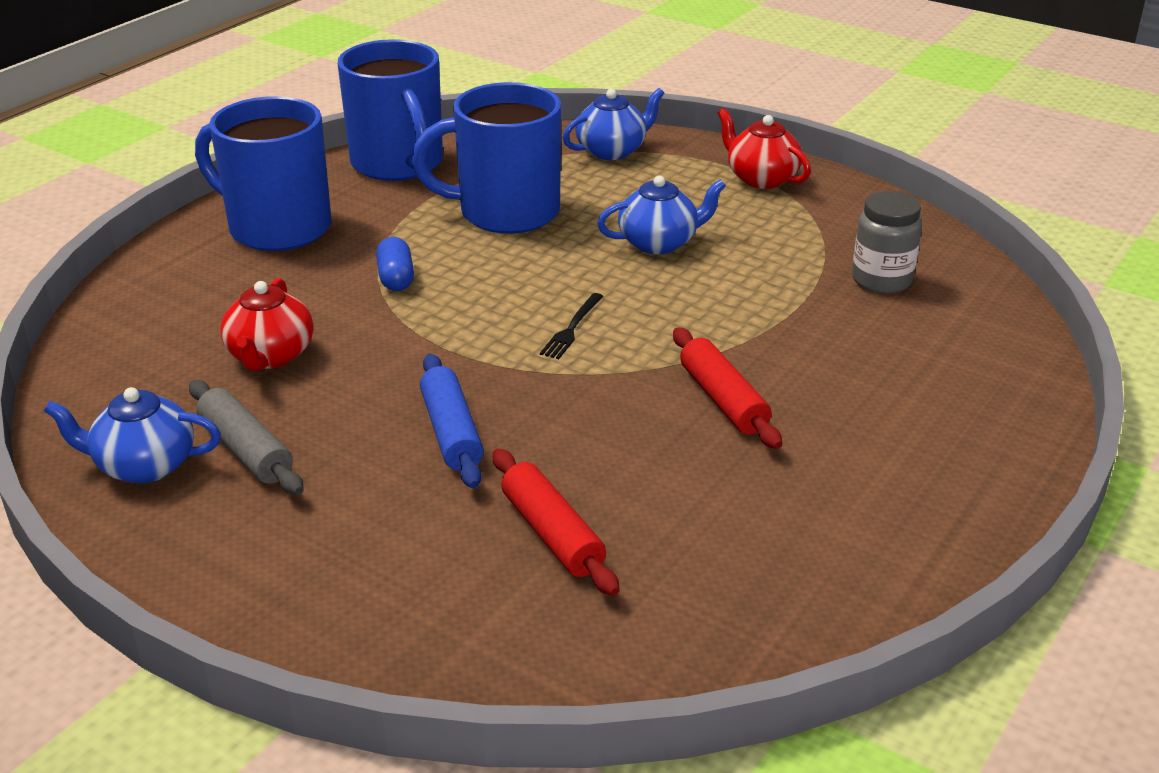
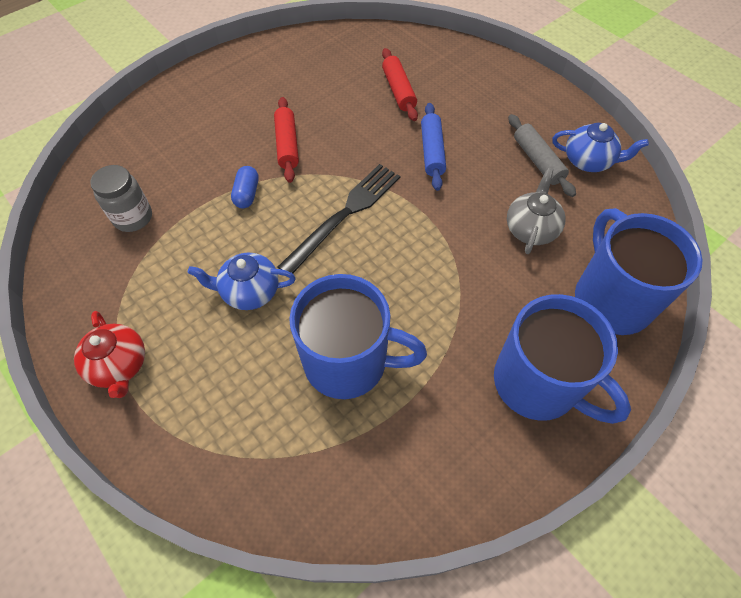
camera: 165 degrees left, 25 degrees up
(270, 356) = (531, 229): red teapot -> grey teapot
(396, 278) = (447, 291): blue capsule -> blue capsule (247, 194)
(398, 164) = (426, 479): blue mug -> blue mug (610, 299)
(572, 328) = (345, 215): black fork -> black fork, size x2.16
(612, 151) = (217, 453): blue teapot -> none

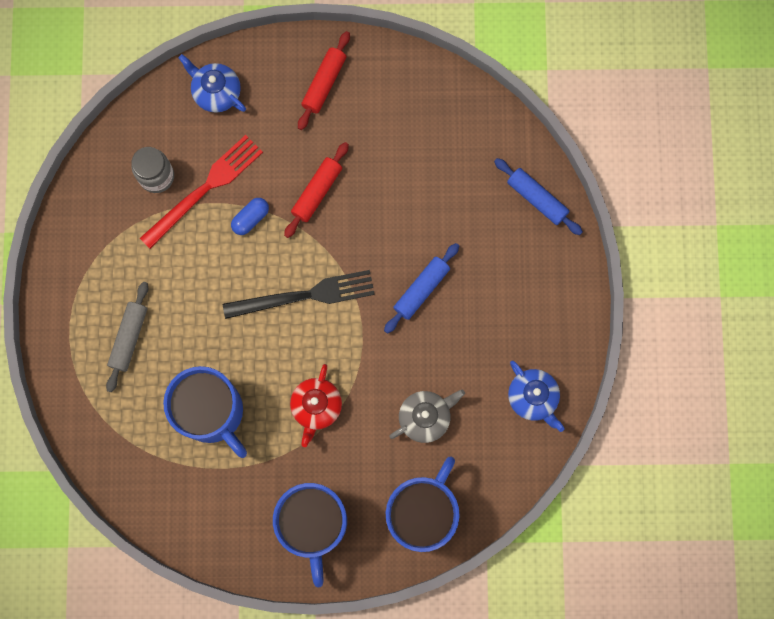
camera: 40 degrees right, 20 degrees up
(119, 366) = (74, 299): red teapot -> red teapot (316, 407)
(187, 199) = (205, 189): none -> red fork
(249, 291) = (191, 308): blue teapot -> blue teapot (216, 92)
(398, 91) = (454, 203): red rolling pin -> red rolling pin (324, 83)
(451, 56) = (537, 199): none -> blue rolling pin
(537, 161) = (494, 365): grey rolling pin -> grey rolling pin (129, 338)

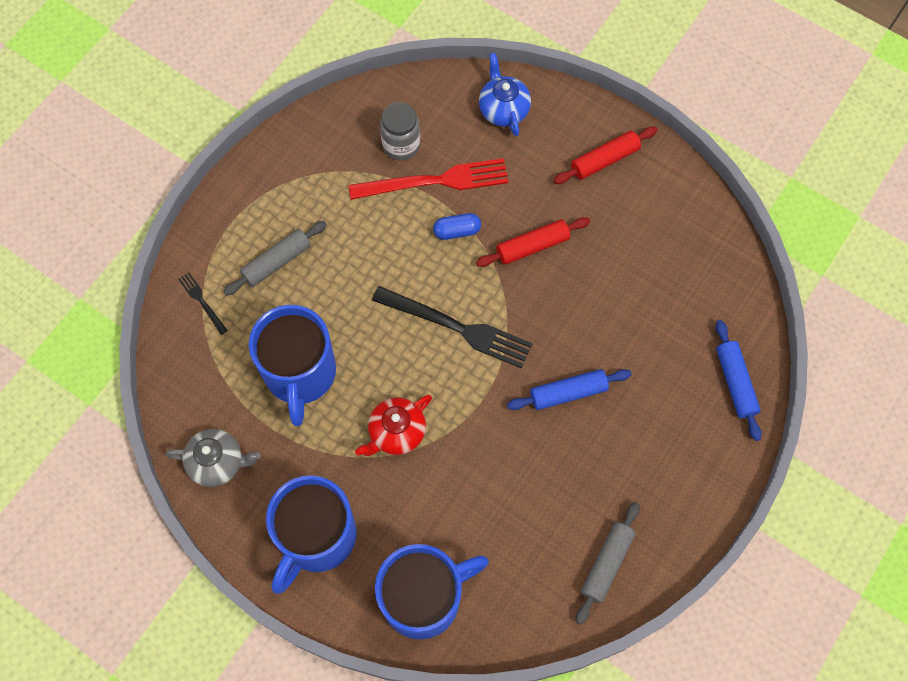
camera: 35 degrees right, 10 degrees down
(94, 408) = (202, 301): none -> black fork
(425, 417) = (490, 511): grey teapot -> grey teapot (218, 462)
(533, 398) = (606, 564): blue teapot -> grey rolling pin

